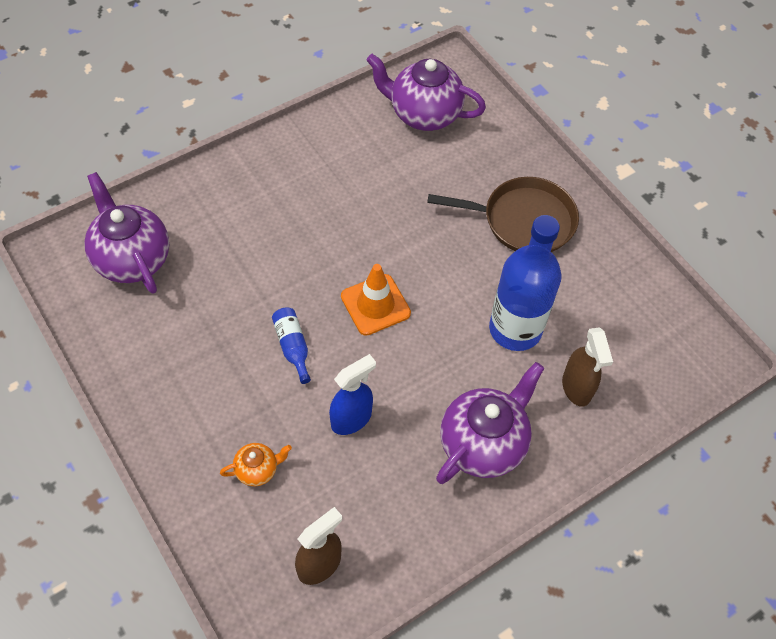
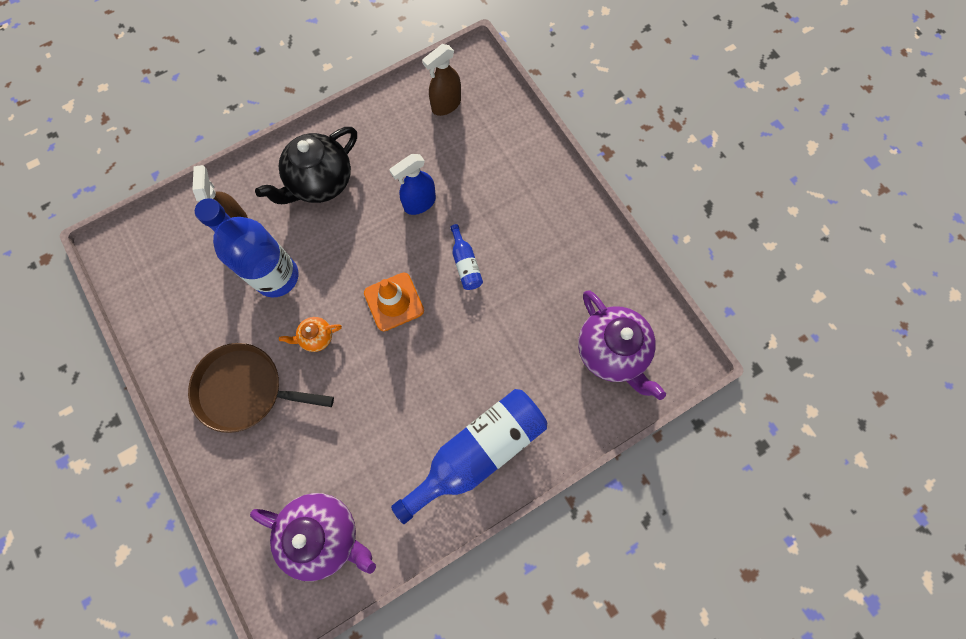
camera: 175 degrees left, 15 degrees up
(257, 470) = (490, 167): orange teapot -> orange teapot (316, 337)
(281, 173) = (478, 452): none -> blue bottle
(483, 443) = (320, 182): purple teapot -> black teapot

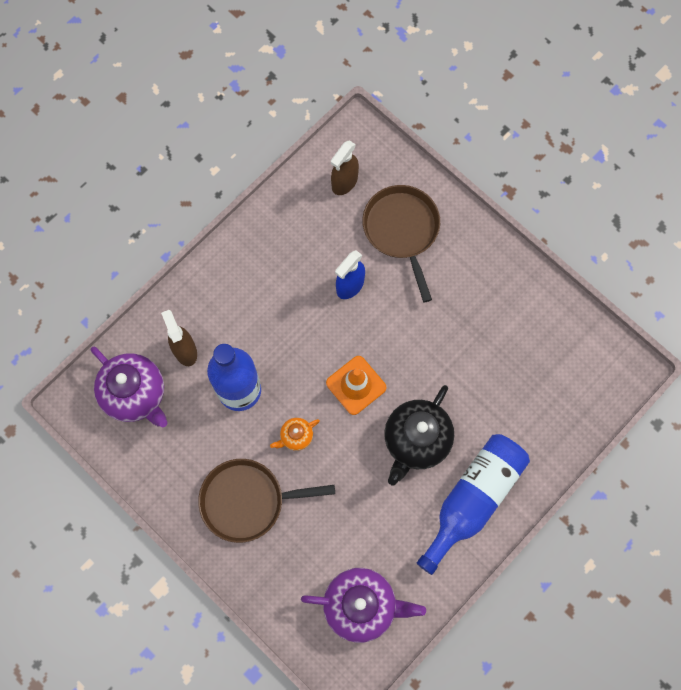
camera: 15 degrees left, 0 degrees up
(320, 182) = (249, 289): black teapot -> black teapot (416, 441)
(465, 264) = (410, 333): blue bottle -> none
(488, 162) = (402, 230): none -> brown pan
(611, 352) = (565, 379): purple teapot -> purple teapot (135, 394)

